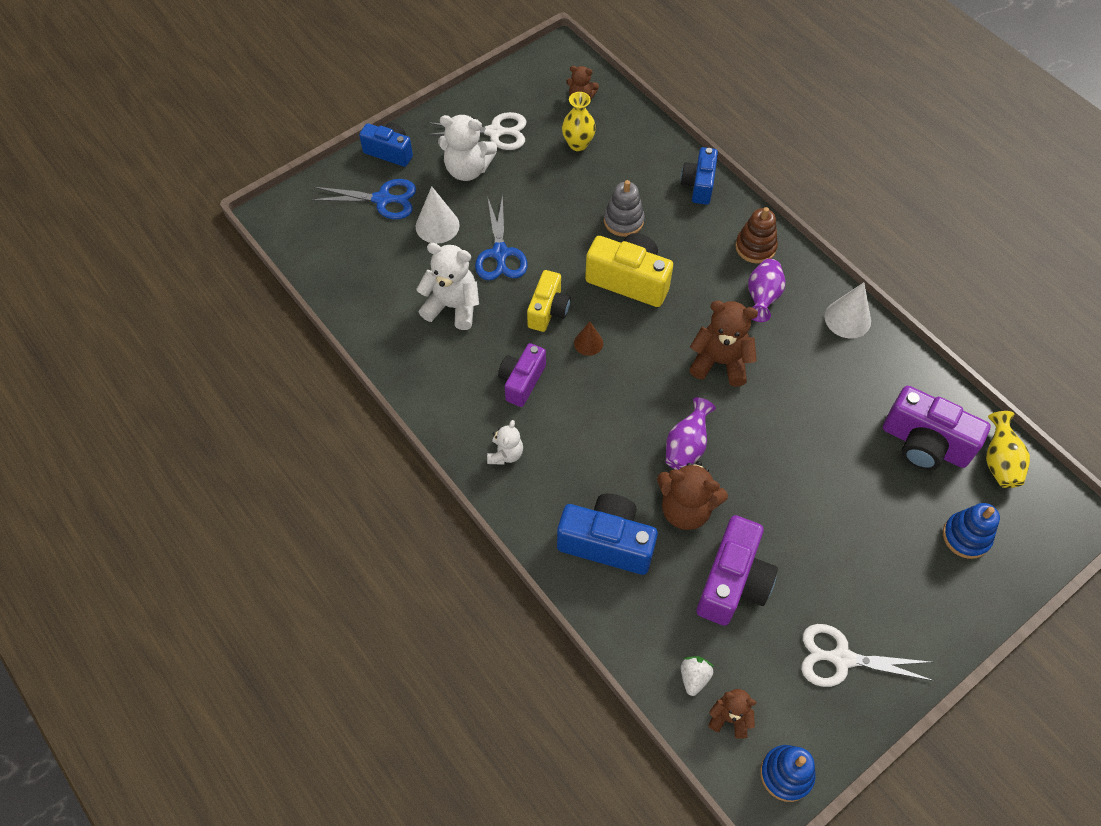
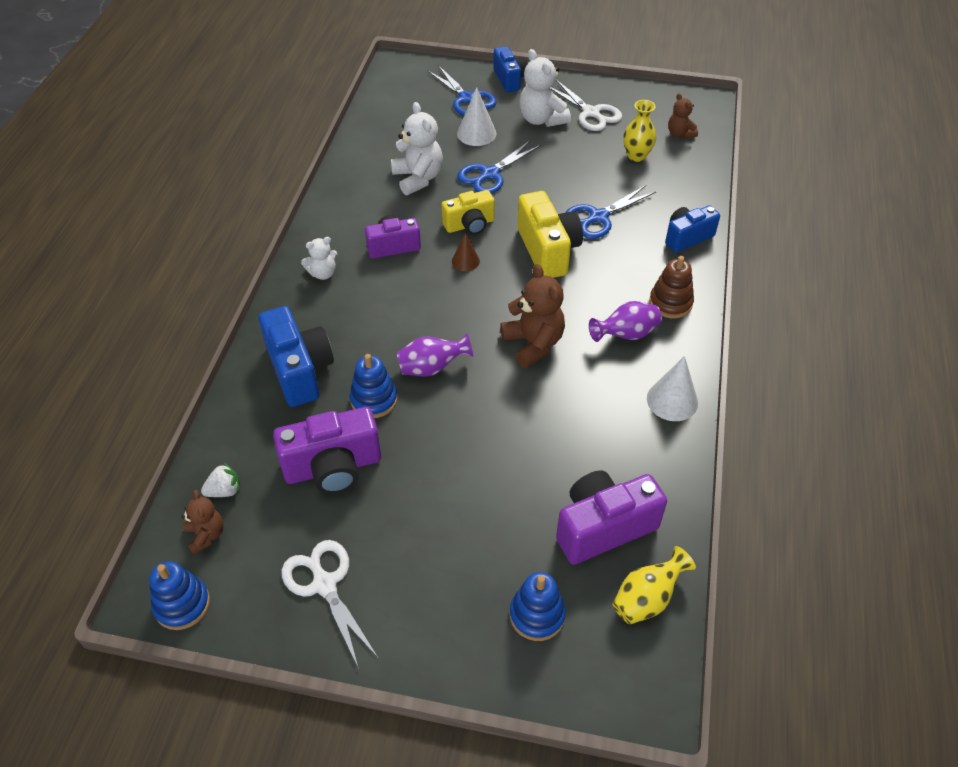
camera: 50 degrees right, 10 degrees down
(623, 221) = (598, 217): grey stacking toy -> blue scissors
(686, 509) = (374, 400): brown teddy bear -> blue stacking toy
(924, 444) = (603, 527): purple camera -> purple camera turned 75 degrees clockwise

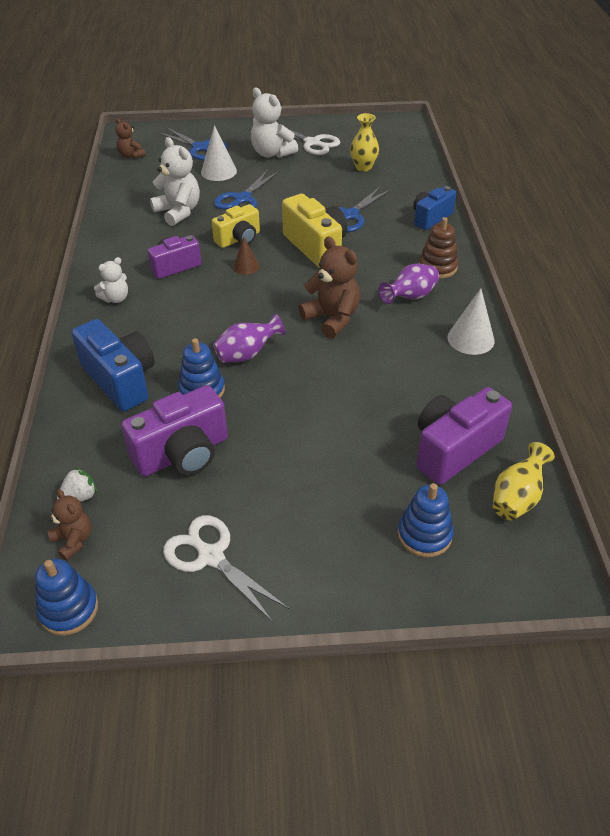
camera: 15 degrees left, 5 degrees down
(509, 79) = (232, 129): blue camera -> none
(680, 134) = (393, 147): brown teddy bear -> brown teddy bear (131, 156)

